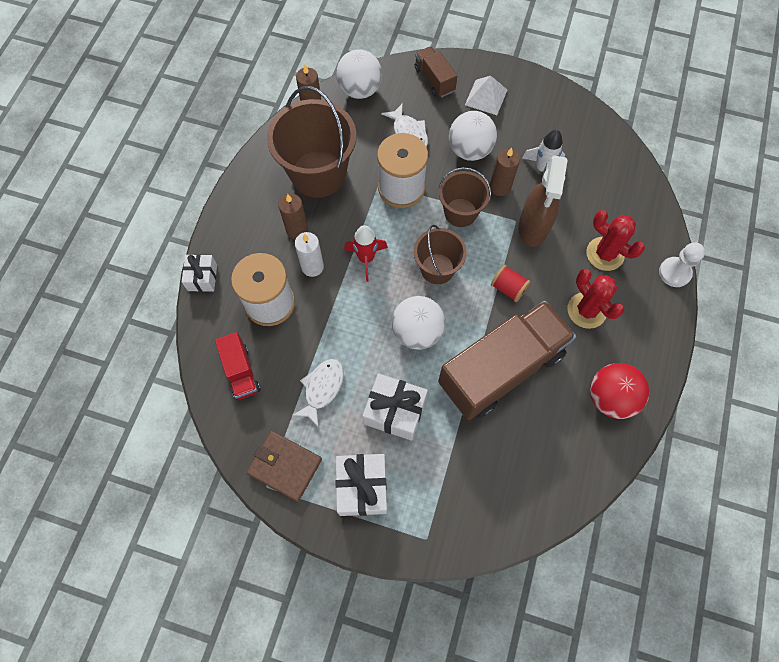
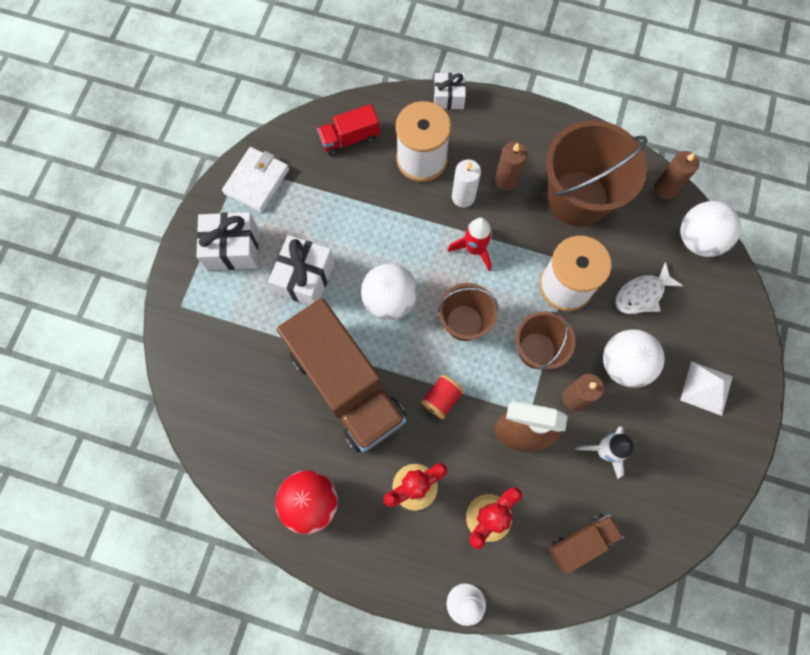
camera: 90 degrees right, 5 degrees up
(285, 466) = (257, 181): brown wallet -> white wallet
(322, 389) = (330, 210): white fish -> none
(434, 80) = (725, 325): brown truck -> brown truck (581, 542)

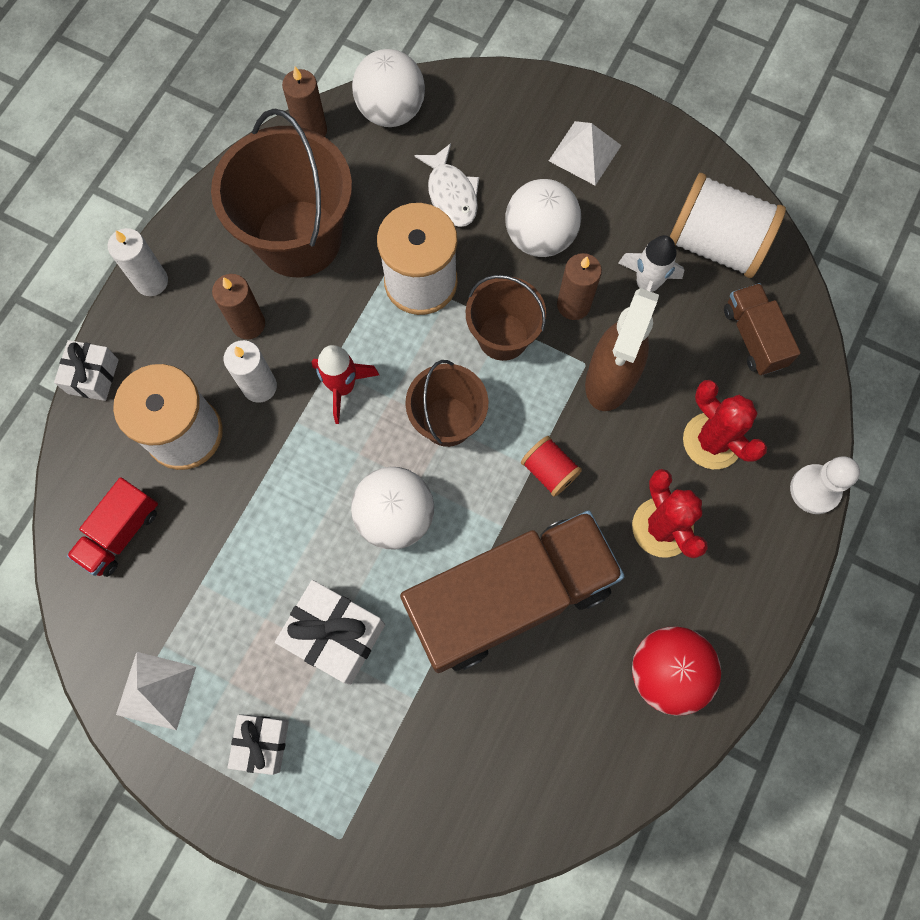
camera: 80 degrees left, 0 degrees up
(232, 249) = (262, 743): white gift -> white gift, size x0.63
(257, 181) = (156, 690): white wallet -> white pyramid
(350, 138) = (121, 533): red truck -> red truck turned 45 degrees clockwise
(522, 115) = (151, 281): none -> white candle
(655, 502) = (715, 244): none -> white spool

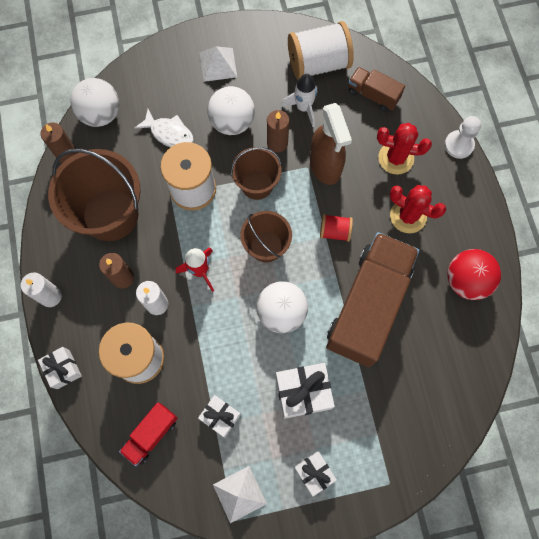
camera: 40 degrees left, 0 degrees up
(121, 533) = (151, 434): red truck -> red truck turned 45 degrees clockwise
(215, 580) = (220, 416): none -> white gift

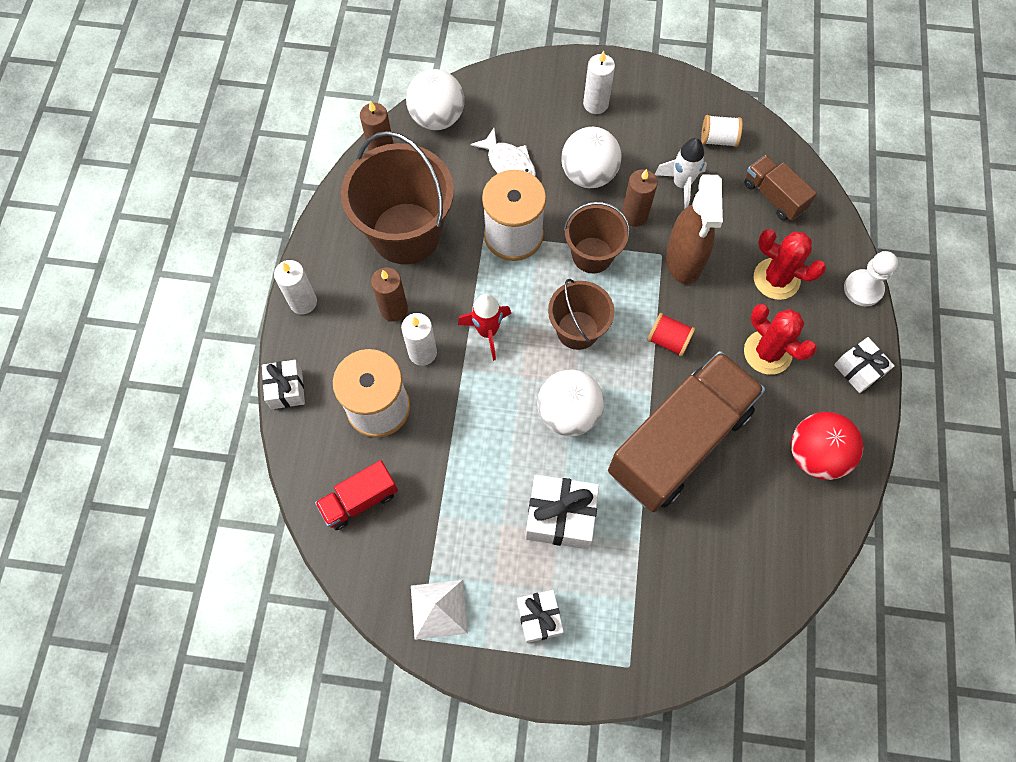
camera: 20 degrees right, 5 degrees down
(218, 64) = (595, 104): white pyramid -> white candle
(220, 416) = (449, 509): white gift -> white gift (858, 370)
(318, 63) = (718, 139): white spool -> white spool, size x0.50

